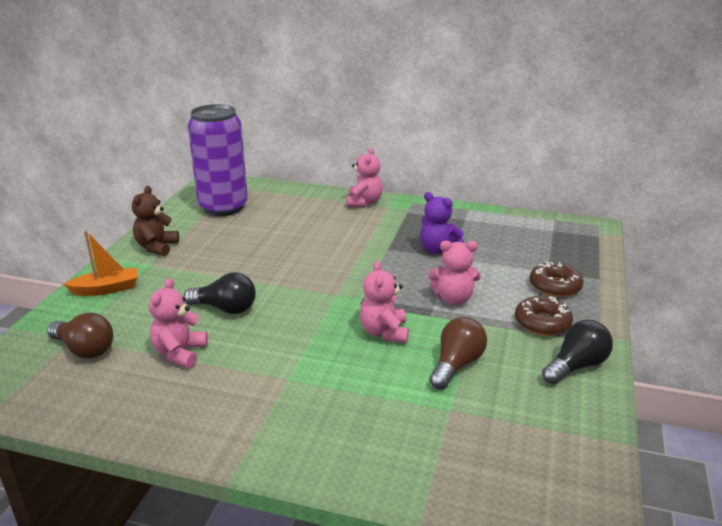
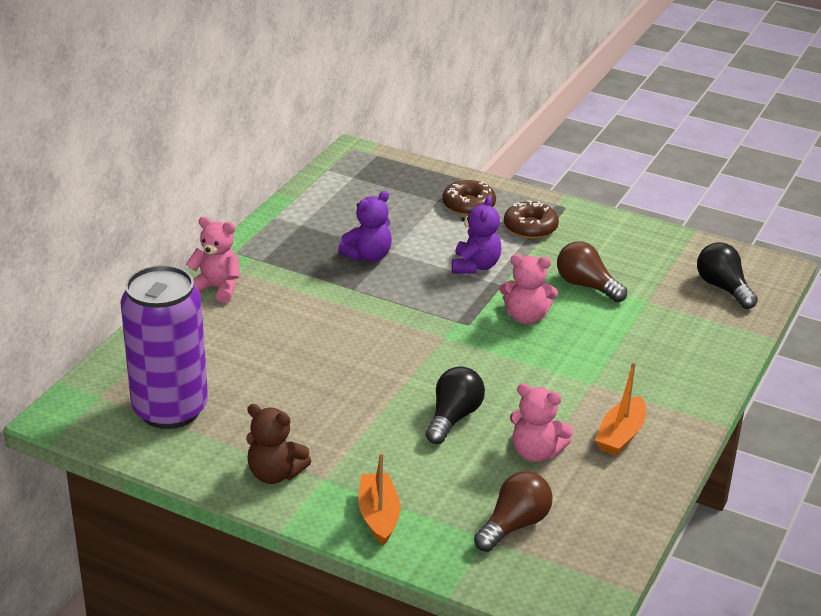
camera: 80 degrees left, 5 degrees up
(207, 402) = (620, 435): none -> orange boat
(453, 299) = (475, 266): pink teddy bear -> purple teddy bear
(576, 366) = (598, 227): black light bulb -> black light bulb (723, 288)

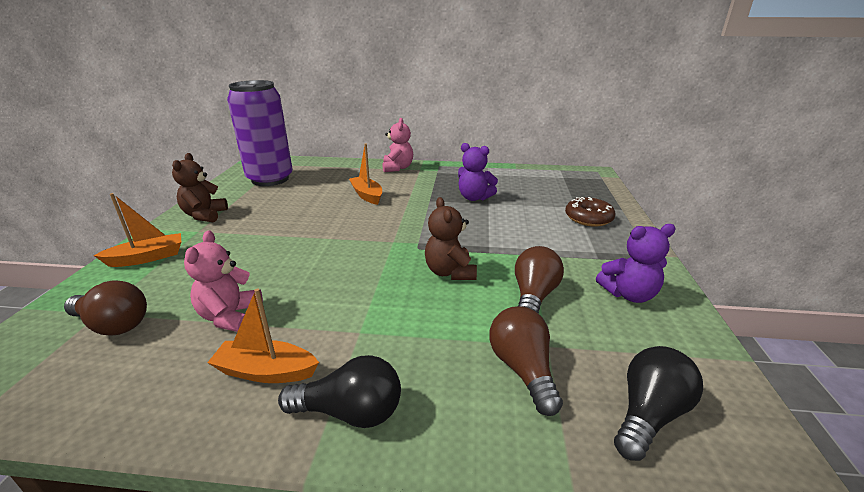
camera: 70 degrees right, 5 degrees down
(302, 332) = (367, 195): none -> orange boat
(453, 417) = (280, 265): black light bulb -> black light bulb (350, 412)
(475, 266) = (504, 236): purple teddy bear -> purple teddy bear (629, 294)
(526, 317) = (450, 272): pink teddy bear -> brown teddy bear
(530, 227) = (594, 249): brown donut -> none
(667, 319) = (522, 369): none -> brown light bulb

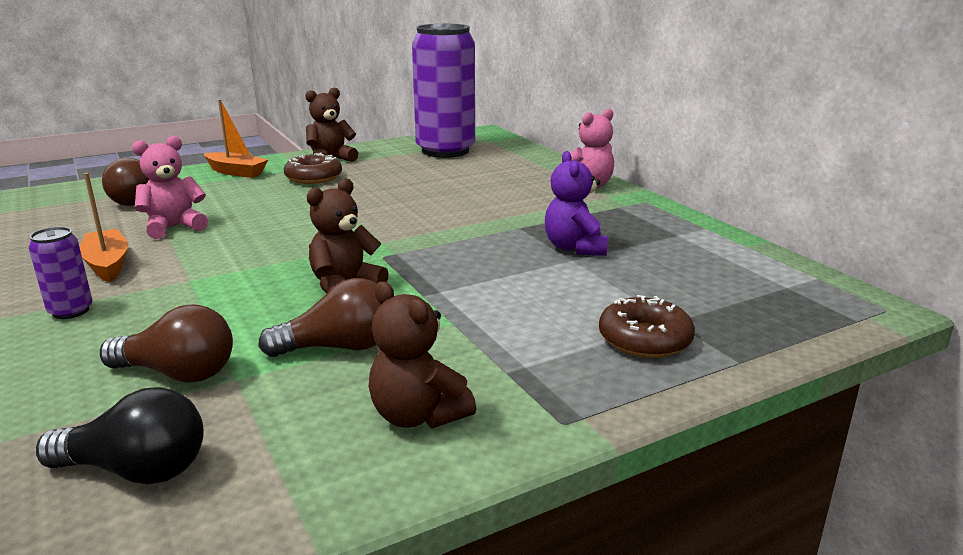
camera: 55 degrees right, 5 degrees down
(231, 231) = (313, 177): none -> brown donut
(350, 412) = (71, 311): black light bulb -> purple can
(367, 195) = (478, 197): orange boat -> none
(522, 369) = (178, 373): brown light bulb -> brown light bulb turned 60 degrees clockwise
(629, 294) = (418, 415): purple teddy bear -> brown teddy bear

